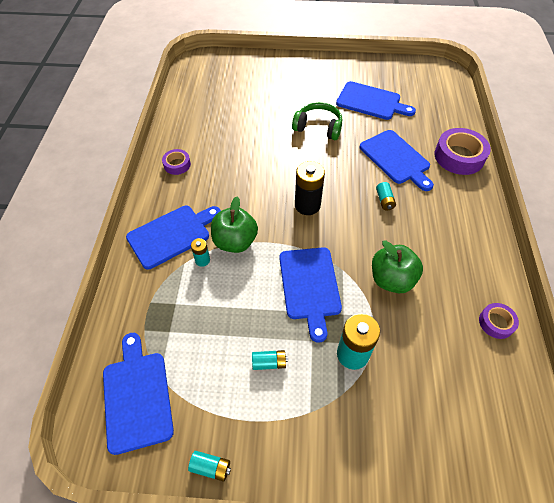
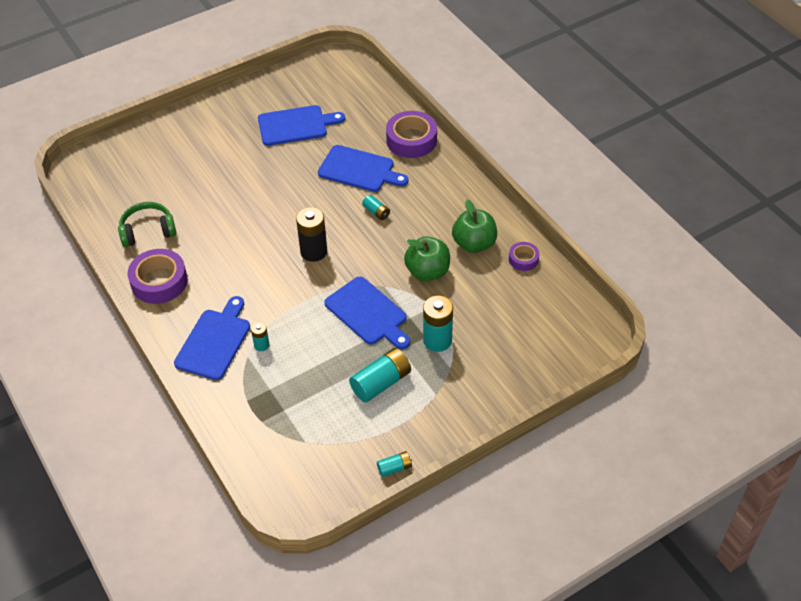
camera: 35 degrees left, 5 degrees down
(137, 396) = (300, 464): blue cutting board -> none
(177, 164) = (159, 281): purple tape -> purple tape, size x1.85
(235, 242) = (276, 315): green apple -> green apple (474, 244)
(269, 363) = (381, 383): turquoise battery -> turquoise battery, size x1.88
(318, 127) = (266, 176): green headphones -> green headphones (148, 231)

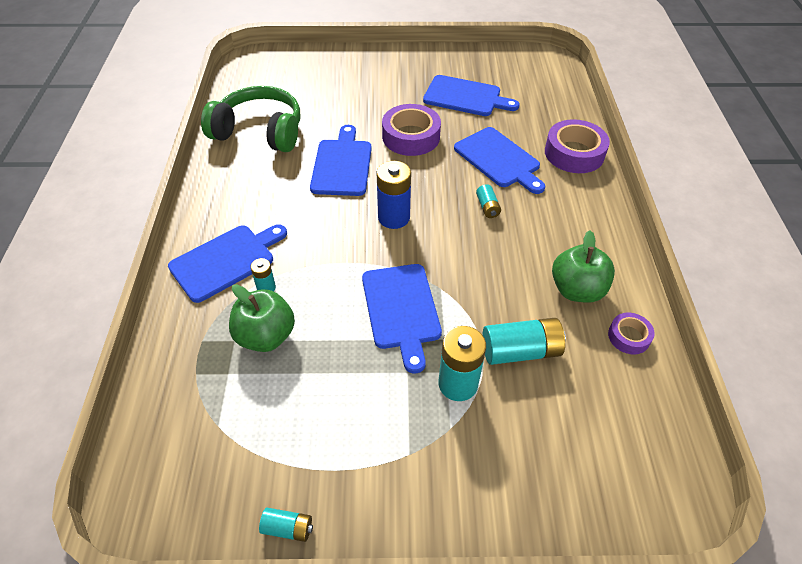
camera: 30 degrees right, 0 degrees up
(148, 231) = (259, 132): green headphones -> green headphones, size x1.52
(159, 281) = (229, 179): purple tape -> purple tape (411, 137)
(241, 228) = (342, 165): none -> blue cutting board
(314, 251) = (394, 217): black battery -> blue battery
(381, 383) = (355, 401): turquoise battery -> turquoise battery (520, 351)
(427, 272) = (501, 296): green apple -> green apple (266, 336)

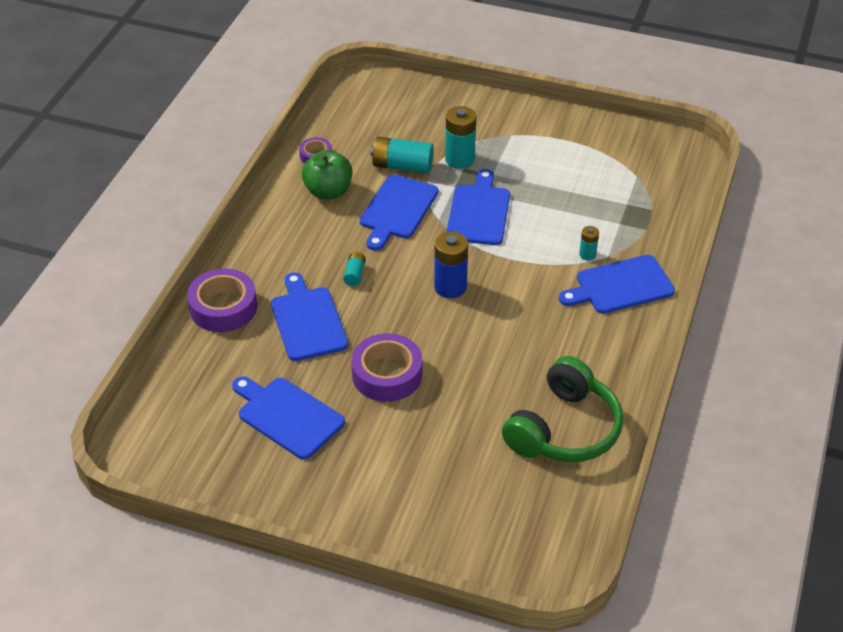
camera: 160 degrees left, 5 degrees down
(259, 132) = (564, 429): green headphones -> green headphones turned 90 degrees counterclockwise
(266, 336) = (594, 220): green apple -> none
(288, 528) = (598, 122): turquoise battery -> none
(342, 165) = (480, 358): blue cutting board -> blue cutting board (397, 210)

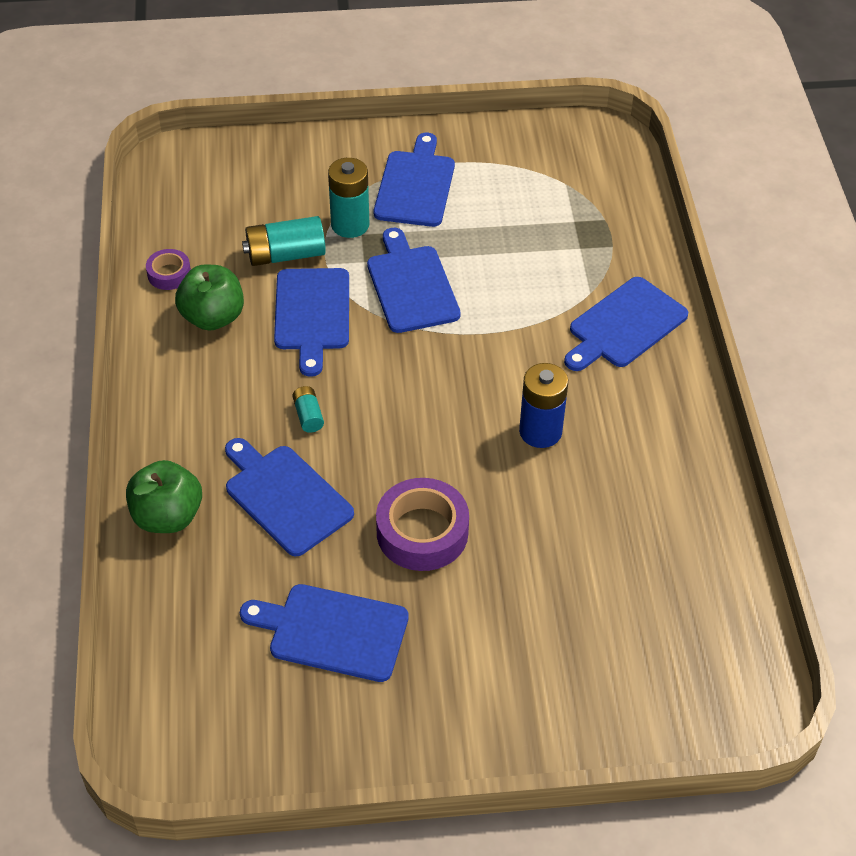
camera: 25 degrees left, 5 degrees up
(223, 307) = (167, 516): purple tape -> green apple
(450, 287) = (432, 393): blue battery -> blue battery (540, 431)
(523, 146) = (415, 185): none -> blue cutting board
(564, 429) = (664, 526): green headphones -> none
(587, 254) = (566, 299): turquoise battery -> none

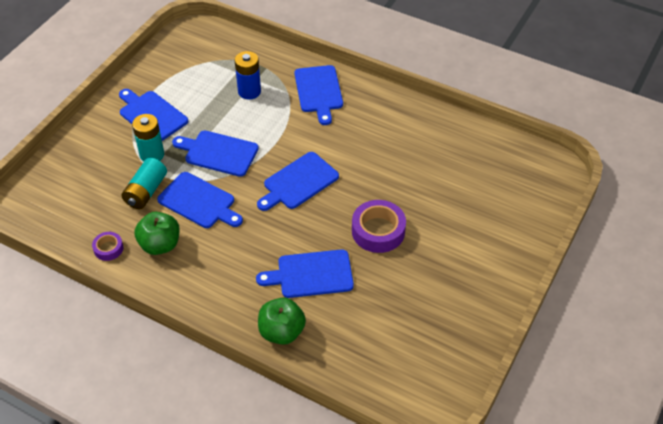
camera: 55 degrees left, 0 degrees up
(308, 416) = (266, 238): turquoise battery -> none
(332, 631) = (409, 297): blue cutting board -> blue cutting board (298, 182)
(540, 431) = (355, 155): blue battery -> blue battery (249, 91)

